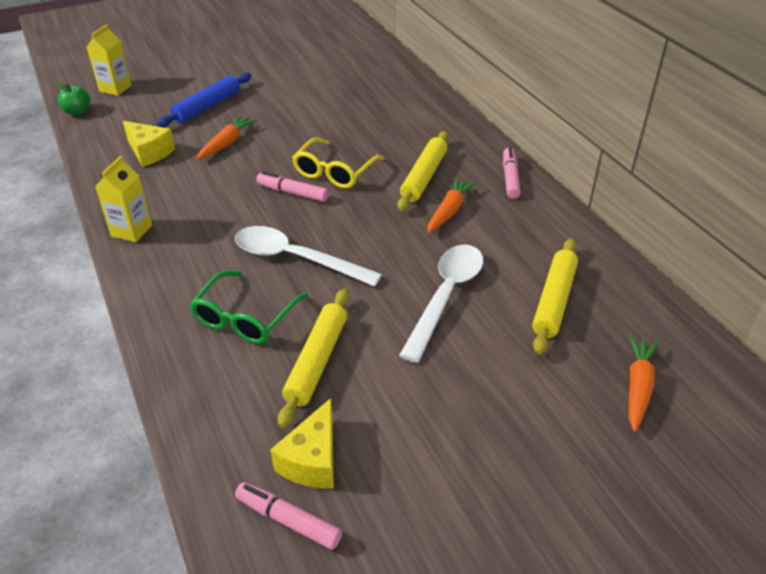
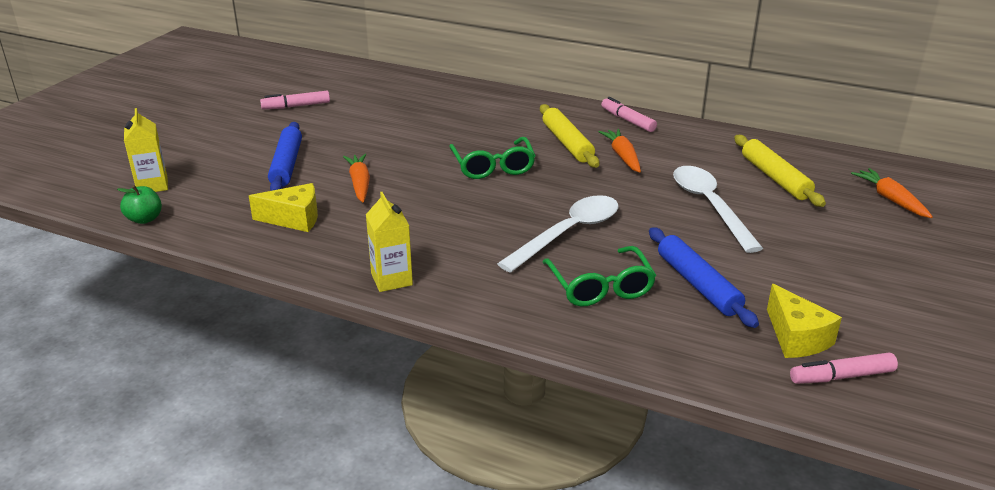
camera: 40 degrees left, 10 degrees down
(292, 193) = (484, 194): pink marker -> pink marker (296, 106)
(296, 259) = (568, 233): white spoon -> white spoon turned 150 degrees clockwise
(317, 361) = (698, 284): yellow rolling pin -> blue rolling pin
(334, 172) = (493, 167): yellow glasses -> green glasses

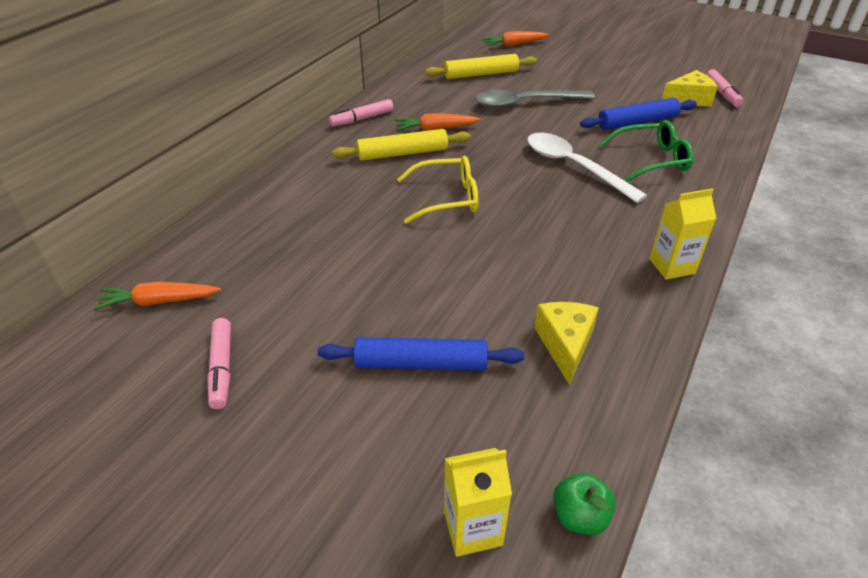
camera: 85 degrees left, 10 degrees up
(359, 183) = (478, 292): orange carrot -> orange carrot (158, 301)
(493, 167) = (447, 198): green glasses -> yellow glasses
(710, 206) = (525, 103): white spoon -> grey spoon

